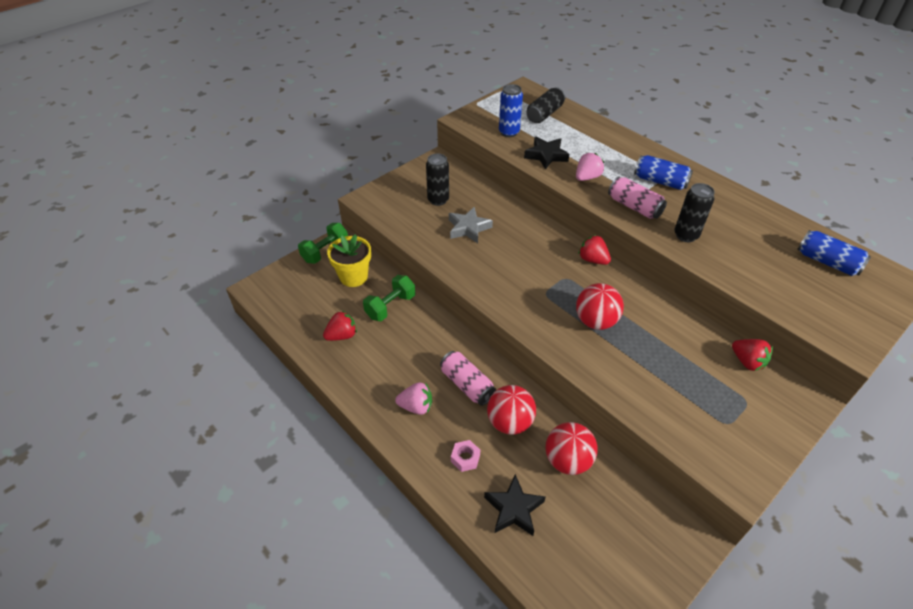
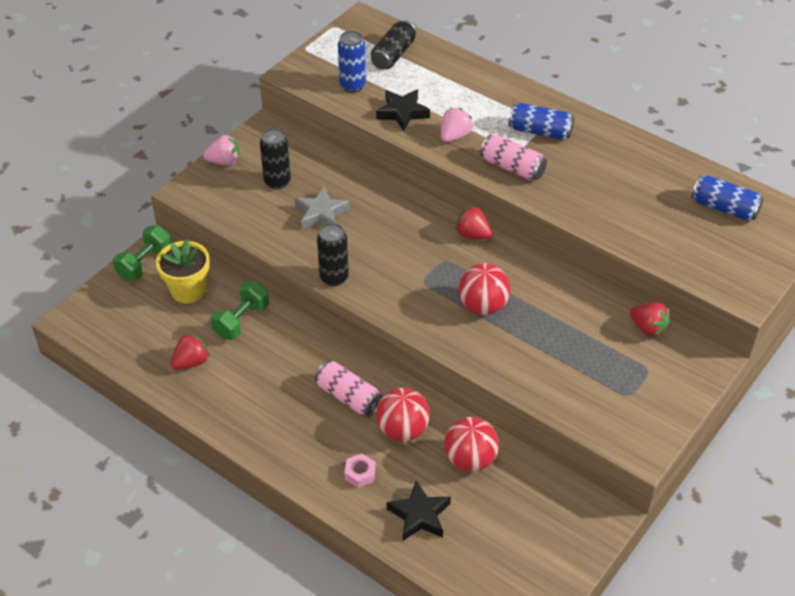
camera: 10 degrees left, 0 degrees up
(416, 406) = (295, 428): pink strawberry -> pink strawberry (224, 162)
(686, 235) = (572, 195): black can -> black can (334, 278)

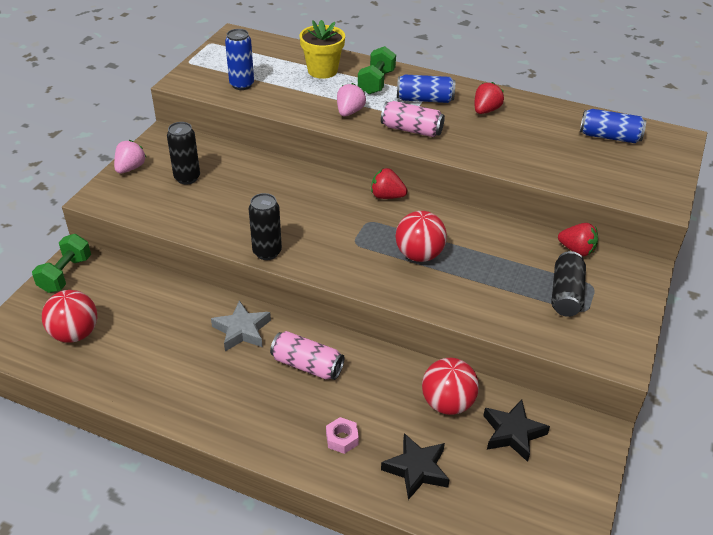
camera: 15 degrees left, 5 degrees down
(188, 290) = (116, 292): yellow flower pot -> yellow flower pot (322, 71)
(191, 362) = (135, 360): red strawberry -> red strawberry (486, 110)
(224, 162) = (130, 168): pink strawberry -> pink strawberry turned 45 degrees counterclockwise
(241, 320) = (178, 311): green dumbbell -> green dumbbell (376, 82)
(321, 214) = (238, 199): grey star -> grey star (242, 330)
(393, 55) = (271, 58): black can -> black can (566, 294)
(402, 113) = (295, 100): black star -> black star (513, 433)
(402, 430) = (371, 387): red ball -> red ball (75, 334)

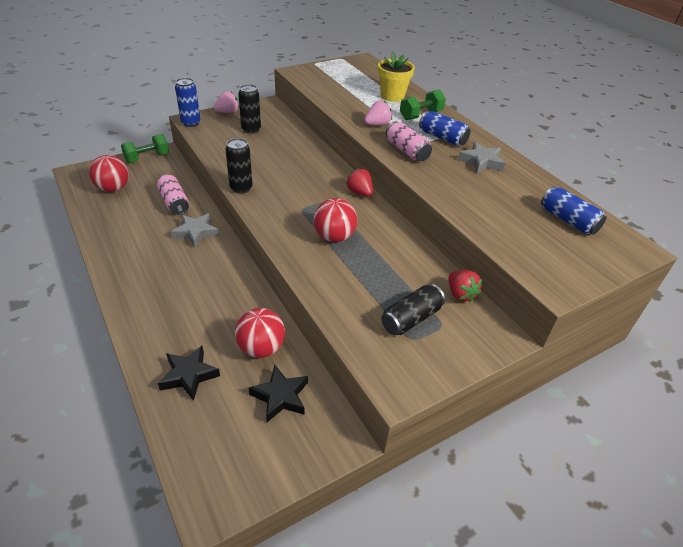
camera: 35 degrees right, 0 degrees up
(242, 85) = (329, 85): blue can -> blue can (191, 123)
(307, 365) = (206, 272): pink can -> pink can (174, 202)
(342, 439) = (170, 327): pink nut -> none
(486, 110) = (481, 162): red strawberry -> grey star

